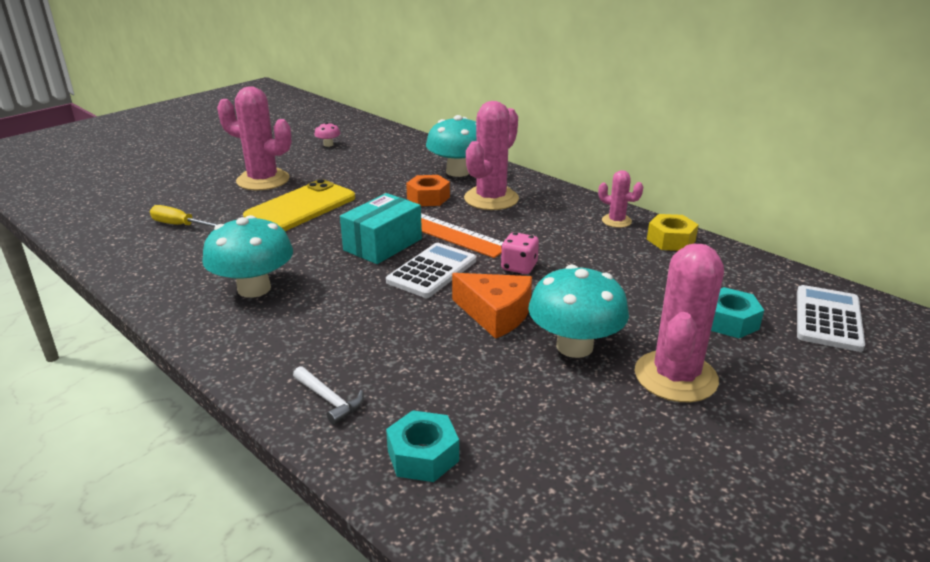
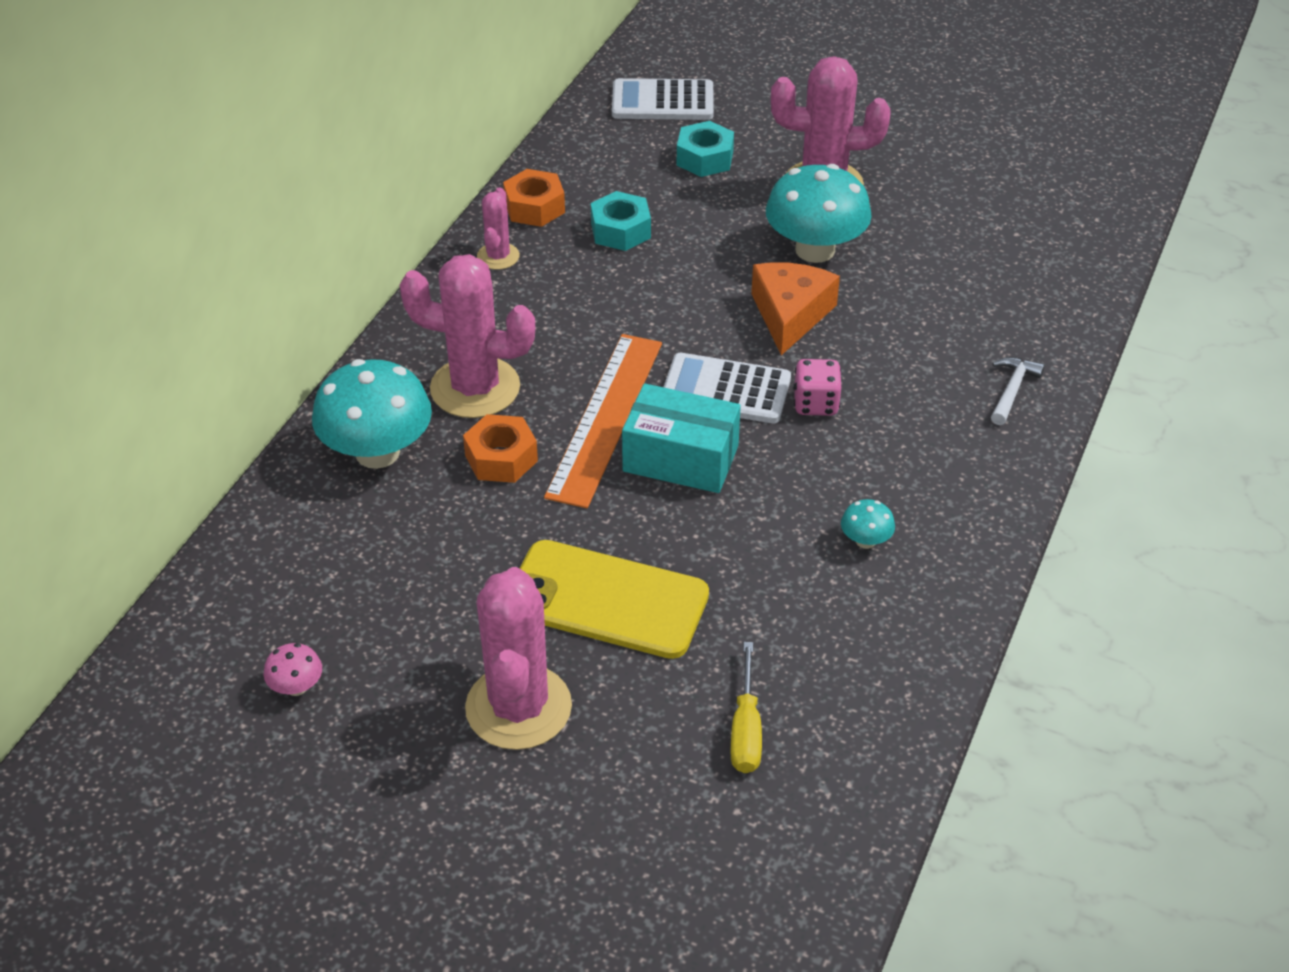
camera: 110 degrees left, 15 degrees up
(254, 288) = (865, 541): turquoise mushroom -> turquoise mushroom, size x0.44
(423, 456) = (1034, 309): turquoise nut -> turquoise nut (620, 230)
(519, 267) = (673, 318): pink dice -> pink dice (815, 404)
(670, 240) = (534, 207): yellow nut -> orange nut

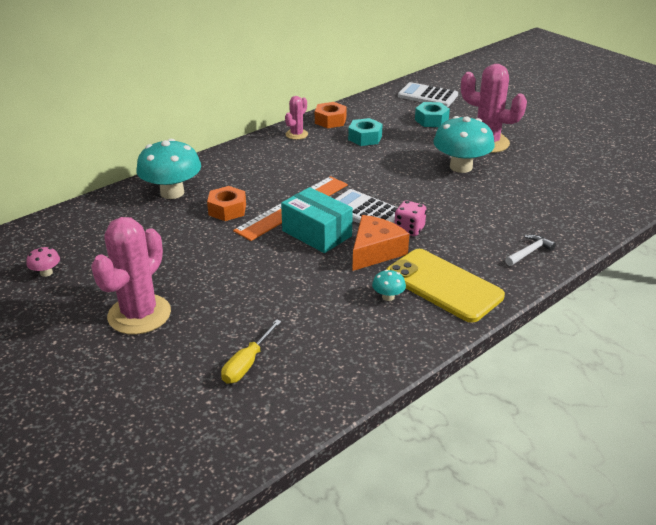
camera: 25 degrees right, 10 degrees down
(475, 388) = (240, 180): pink cactus -> none
(607, 600) = (225, 282): yellow phone -> yellow phone (443, 285)
(790, 315) = (426, 189): orange cheese -> orange cheese (375, 251)

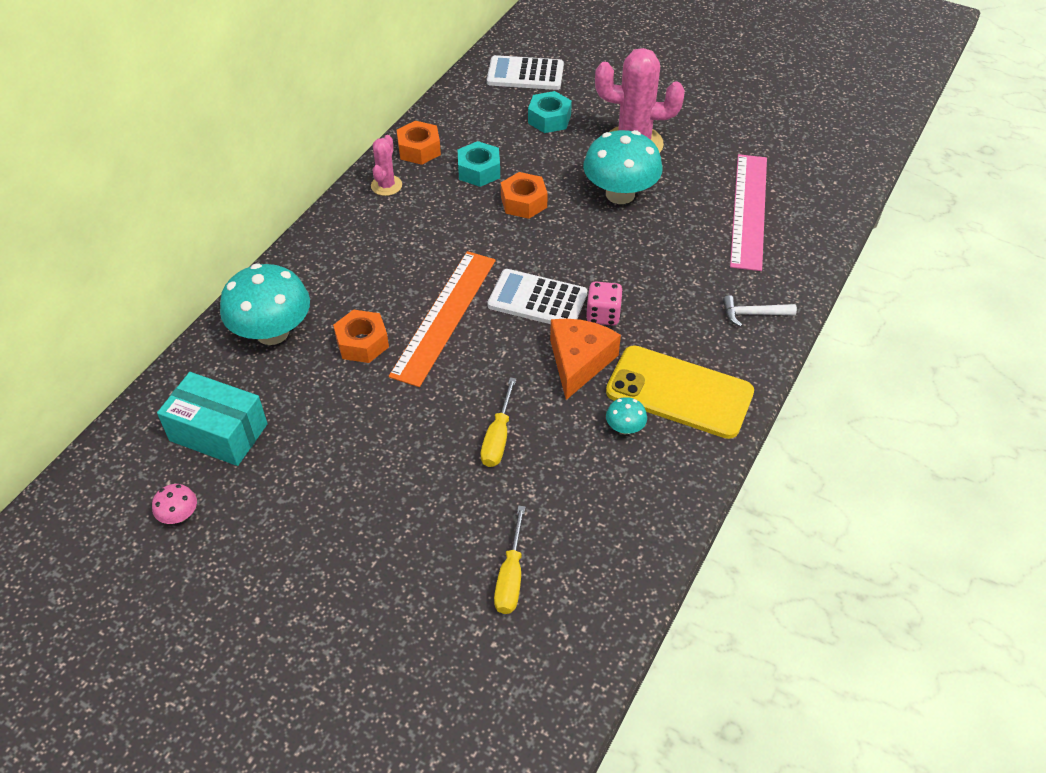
camera: 20 degrees left, 15 degrees up
(139, 314) = (341, 545): pink cactus -> none
(289, 281) = (498, 437): none -> yellow screwdriver
(317, 233) = (495, 352): turquoise box -> turquoise box (218, 432)
(387, 159) = (523, 202): none -> orange nut
(529, 252) = (753, 314): white hammer -> white hammer turned 120 degrees counterclockwise
(557, 193) = (749, 210): none -> pink ruler

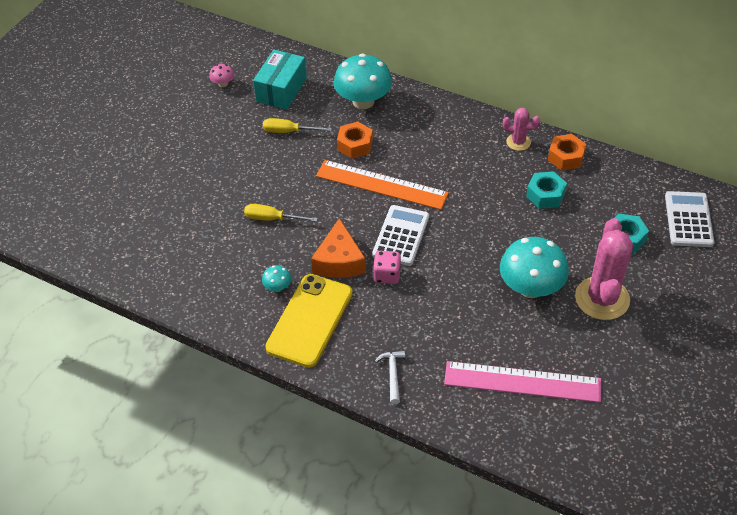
camera: 90 degrees right, 0 degrees up
(511, 577) = (165, 229): yellow screwdriver -> yellow screwdriver (288, 131)
(523, 202) = (511, 224): orange nut -> none
(579, 362) = (339, 261): orange cheese -> orange cheese turned 75 degrees clockwise

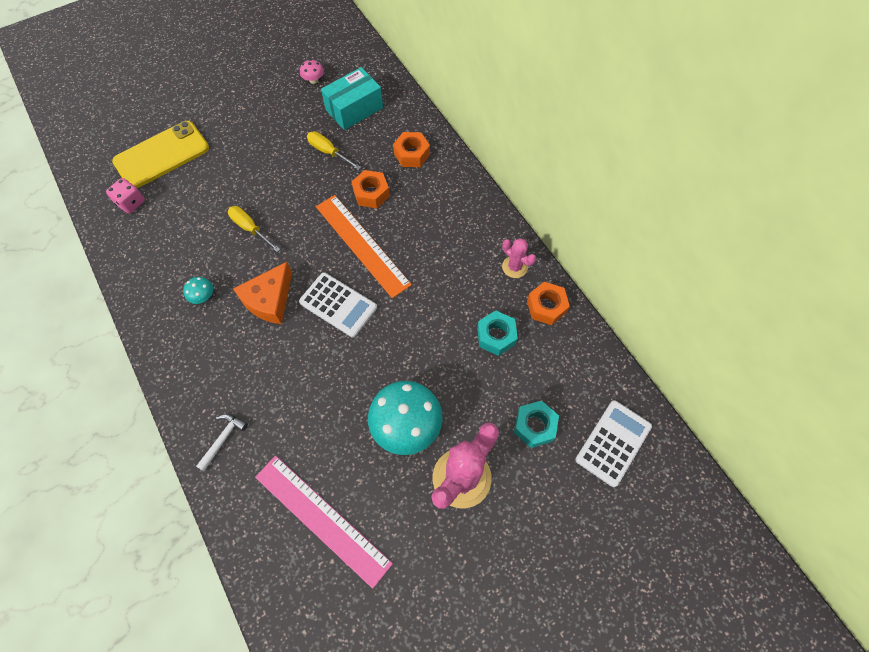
camera: 30 degrees right, 15 degrees up
(309, 320) = (202, 344): yellow phone -> yellow phone (162, 155)
(363, 101) = (411, 154): turquoise mushroom -> orange nut
(387, 275) = (296, 337): pink dice -> pink dice (131, 203)
(401, 236) = (338, 305): white calculator -> white calculator turned 75 degrees clockwise

